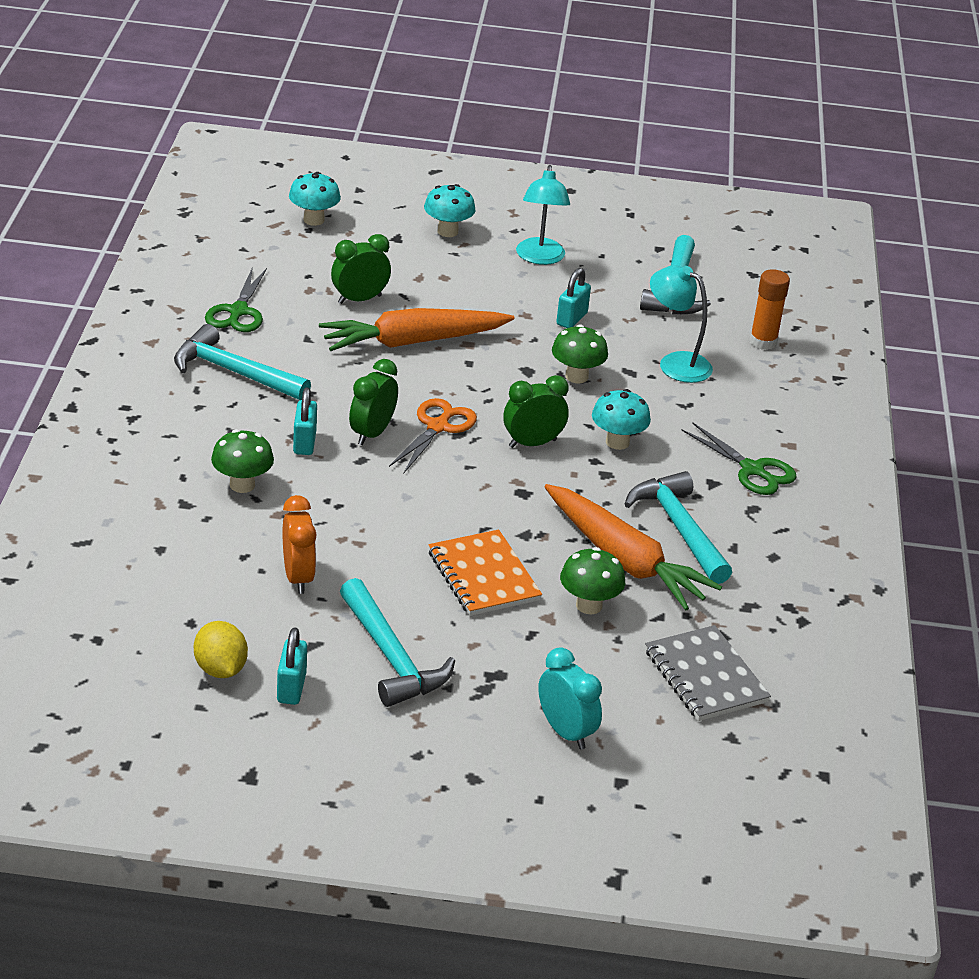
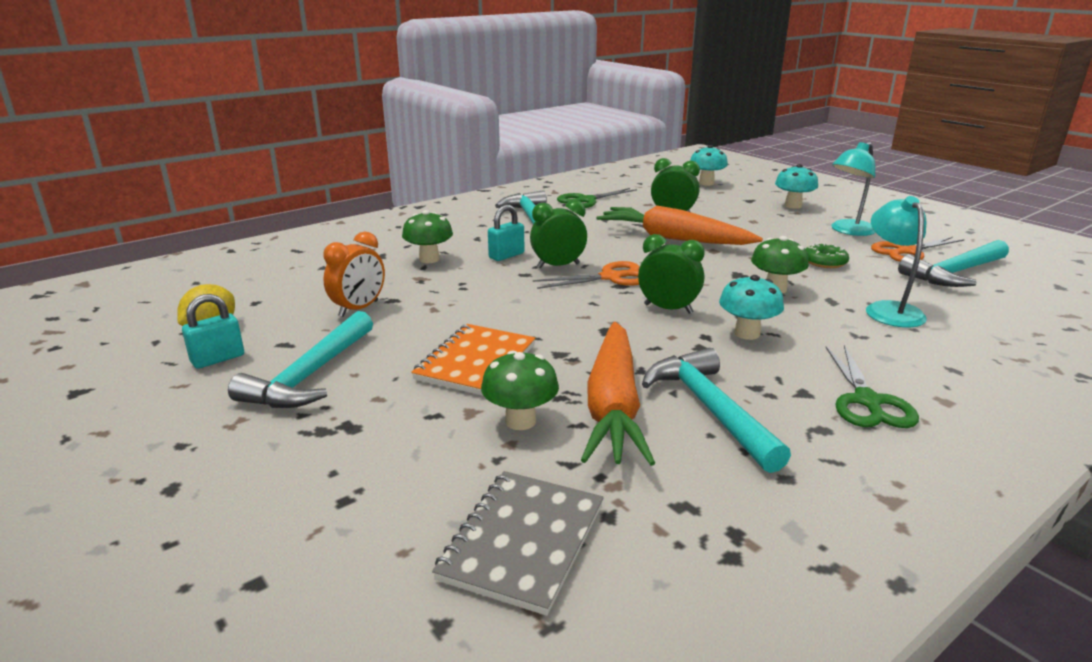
camera: 50 degrees right, 10 degrees down
(565, 732) = (306, 502): turquoise clock -> none
(571, 319) = (824, 262): turquoise padlock -> green donut
(615, 271) = (907, 251): none -> orange scissors
(679, 529) = (710, 409): turquoise hammer -> turquoise hammer turned 45 degrees counterclockwise
(763, 342) = (1013, 325): orange glue stick -> none

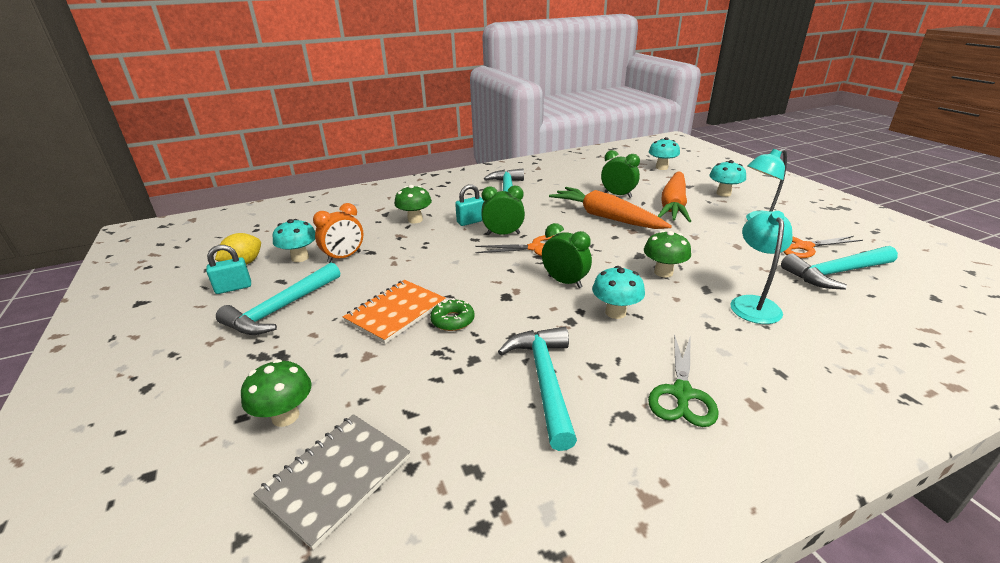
camera: 15 degrees right, 5 degrees up
(293, 315) = (300, 258): none -> turquoise mushroom
(520, 421) = (397, 369): green mushroom -> green mushroom (285, 416)
(586, 200) = (557, 177): green scissors -> none
(613, 406) = (471, 366): orange carrot -> orange carrot (673, 205)
(824, 262) = (721, 250): green donut -> green donut (453, 320)

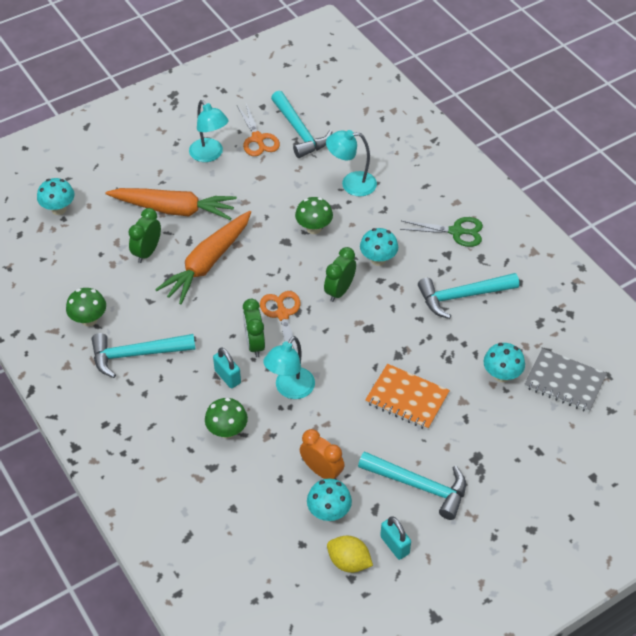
camera: 100 degrees left, 20 degrees up
(285, 416) = (531, 426): green mushroom -> green mushroom (89, 320)
(443, 247) = (290, 389): none -> turquoise lamp
(453, 320) = (409, 357): green donut -> none
(723, 193) = (141, 168): turquoise mushroom -> turquoise mushroom (501, 375)

